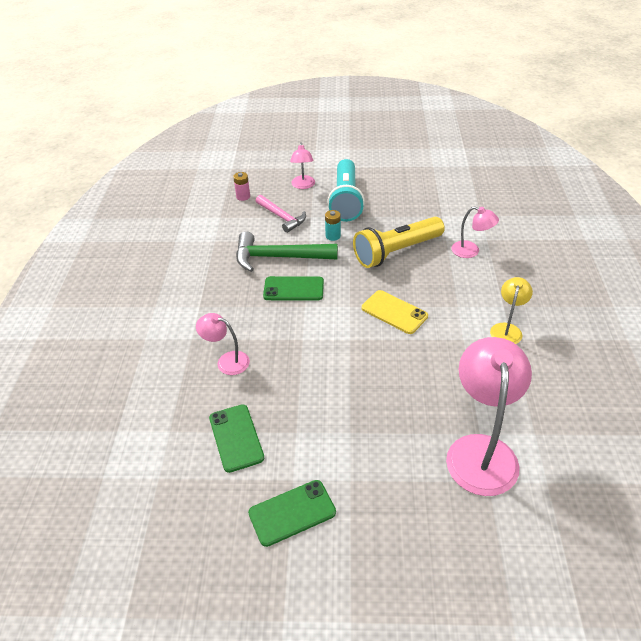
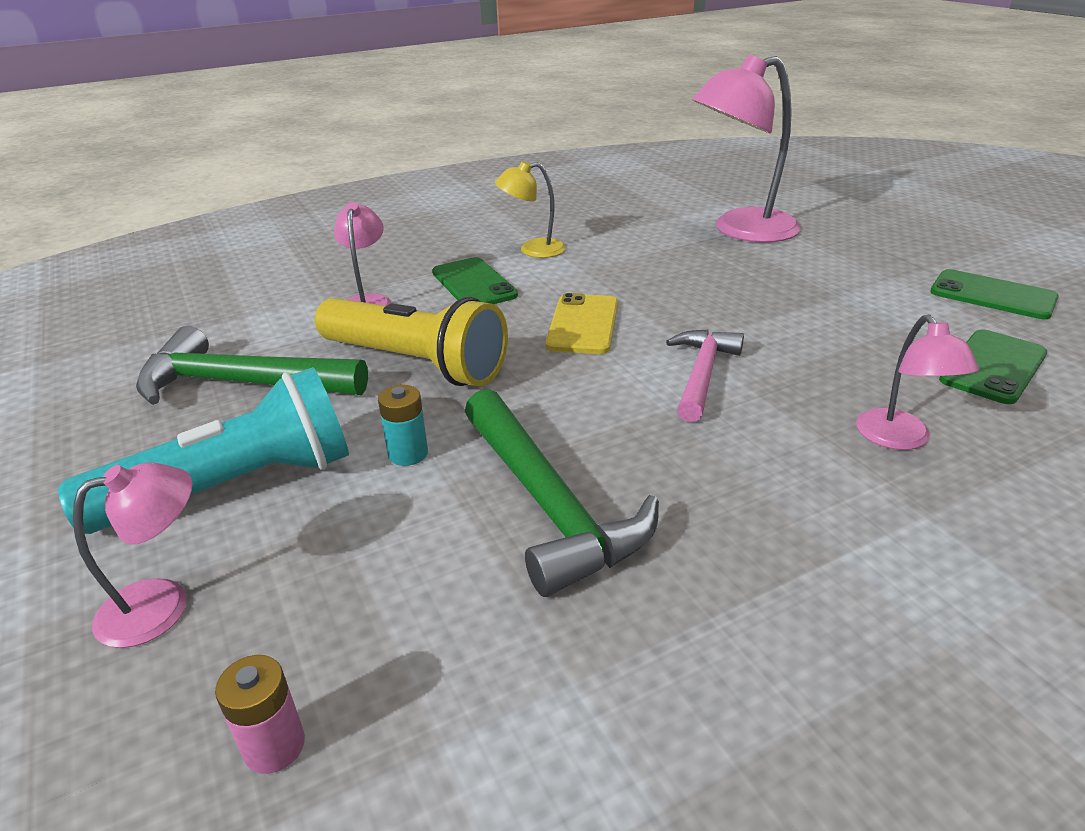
camera: 120 degrees left, 10 degrees down
(282, 217) = (367, 575): pink hammer -> pink hammer (702, 374)
(293, 289) = (632, 440): green phone -> green phone (473, 284)
(414, 208) = (241, 384): none -> green hammer

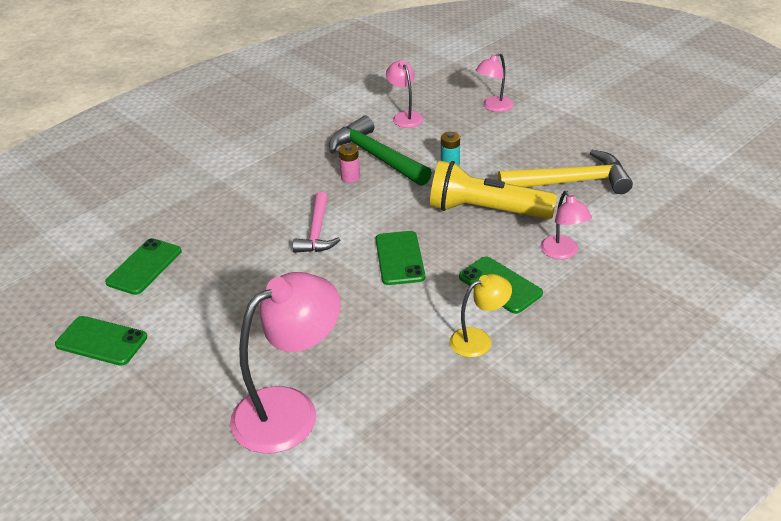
camera: 165 degrees right, 5 degrees up
(234, 487) = (513, 140): turquoise flashlight -> none
(241, 384) = (571, 182): green hammer -> yellow hammer
(274, 746) = (425, 90): pink battery -> pink battery (350, 177)
(583, 324) = (399, 258): yellow phone -> green phone
(900, 439) = (218, 211): pink lamp -> pink lamp (405, 116)

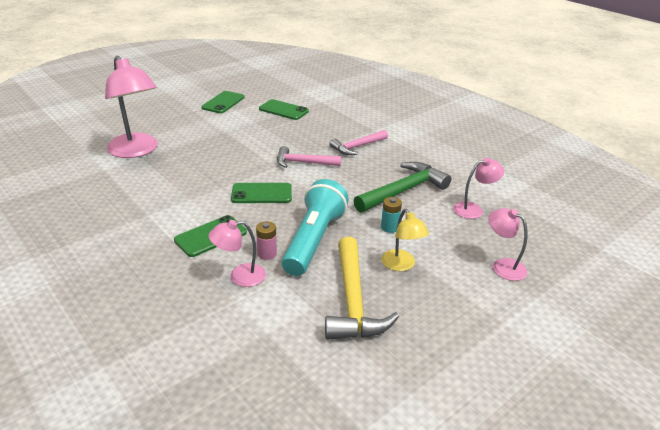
camera: 90 degrees right, 5 degrees down
(271, 191) = (357, 147): none -> pink hammer
(350, 177) = (373, 178): pink battery -> pink battery (267, 254)
(479, 339) = (155, 220): yellow lamp -> yellow lamp (401, 265)
(486, 210) = (314, 240): yellow flashlight -> turquoise flashlight

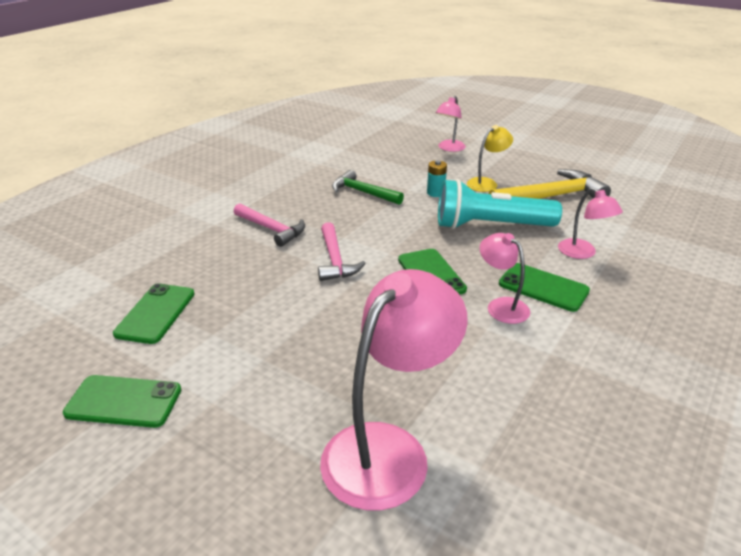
camera: 105 degrees left, 0 degrees up
(267, 254) = (536, 246): pink battery -> none
(403, 191) = (363, 192): green hammer -> green hammer, size x0.65
(473, 209) = (374, 160): pink lamp -> pink lamp (501, 306)

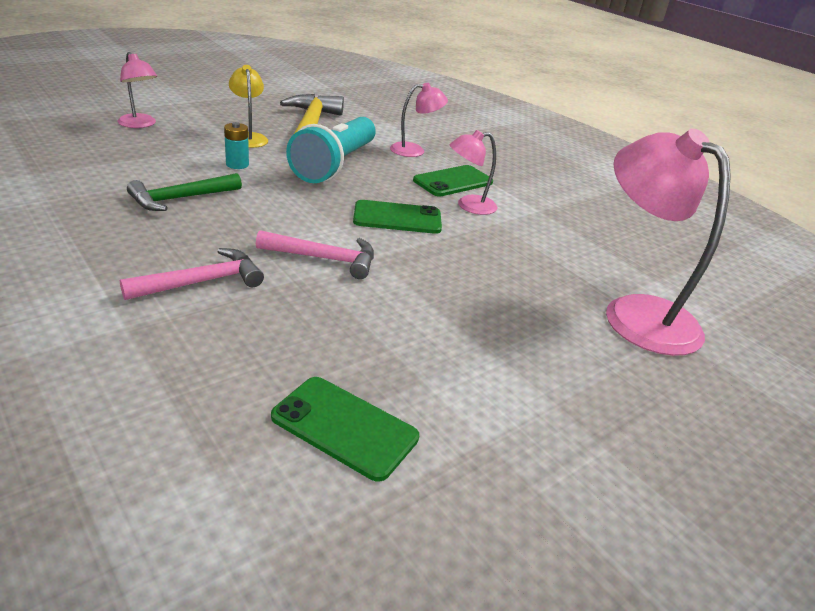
camera: 75 degrees left, 0 degrees up
(123, 402) = (533, 483): green phone -> none

